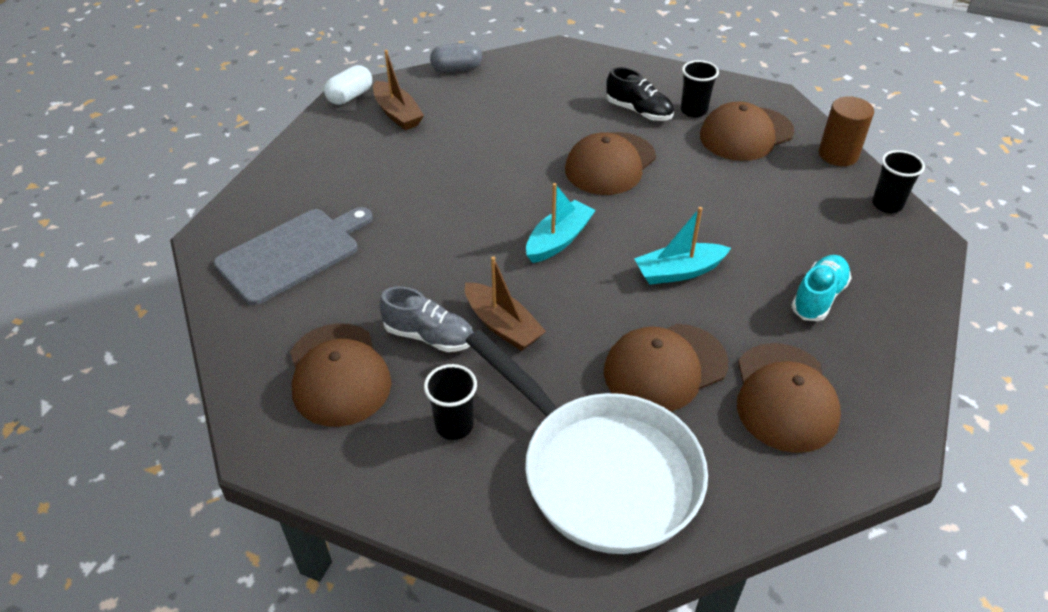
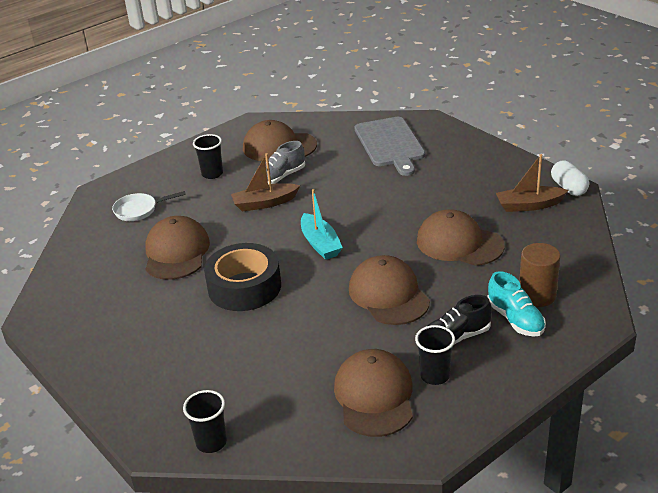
camera: 120 degrees right, 10 degrees down
(456, 69) = (589, 249): grey capsule -> none
(601, 471) = (139, 210): white pan -> white pan, size x0.43
(679, 271) = (244, 287): turquoise boat -> black tape
(785, 397) = (110, 290): brown cap -> brown cap (459, 243)
(818, 297) = (161, 344): turquoise shoe -> turquoise shoe (515, 319)
(838, 154) = (299, 448): brown cylinder -> brown cylinder (537, 295)

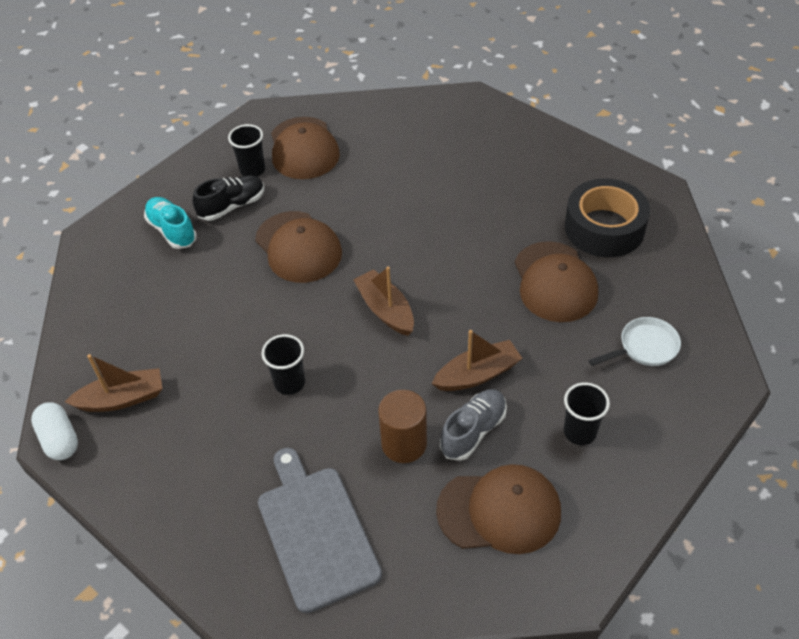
camera: 170 degrees right, 15 degrees up
(211, 442) = (427, 103): black cup -> black cup (289, 383)
(244, 287) = (455, 243): black tape -> black tape (604, 228)
(320, 244) = (385, 310): turquoise boat -> brown boat
(459, 243) = (219, 325): brown cap -> none
(537, 295) = (144, 260): brown cylinder -> brown cylinder (404, 444)

